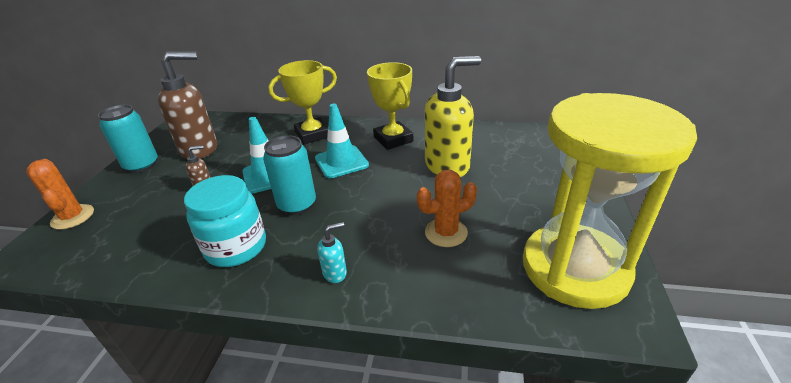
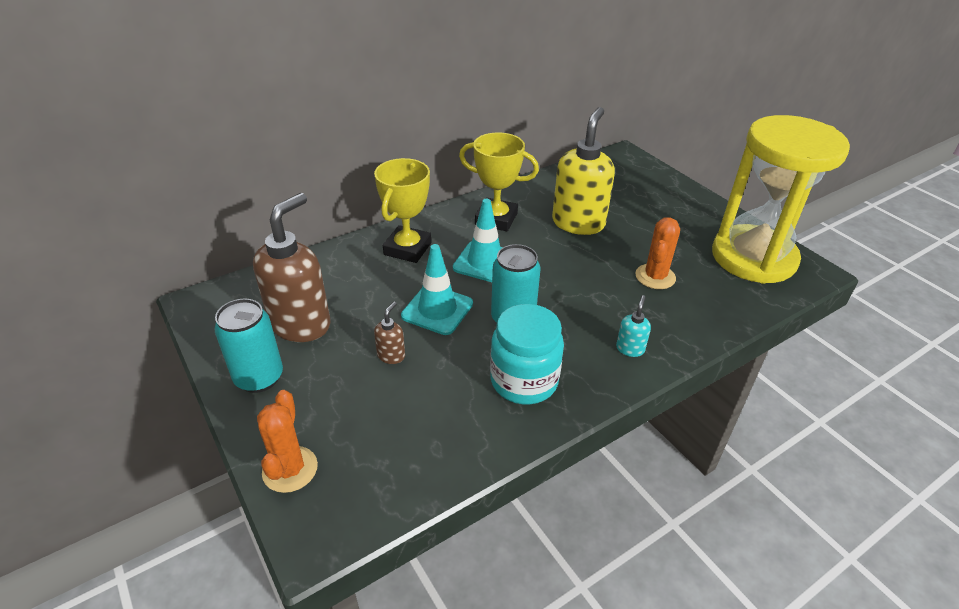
camera: 45 degrees left, 5 degrees up
(73, 217) = (290, 469): orange cactus -> orange cactus turned 75 degrees clockwise

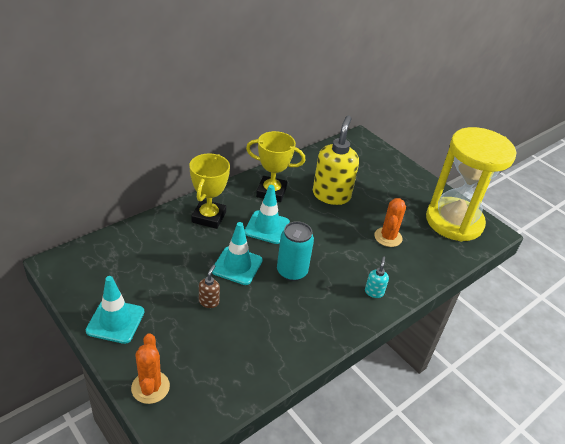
camera: 10 degrees left, 0 degrees up
(259, 378) = (115, 321): turquoise can -> turquoise traffic cone
(301, 324) = (139, 279): brown soap dispenser -> none
(524, 381) = (304, 317): turquoise jar -> none

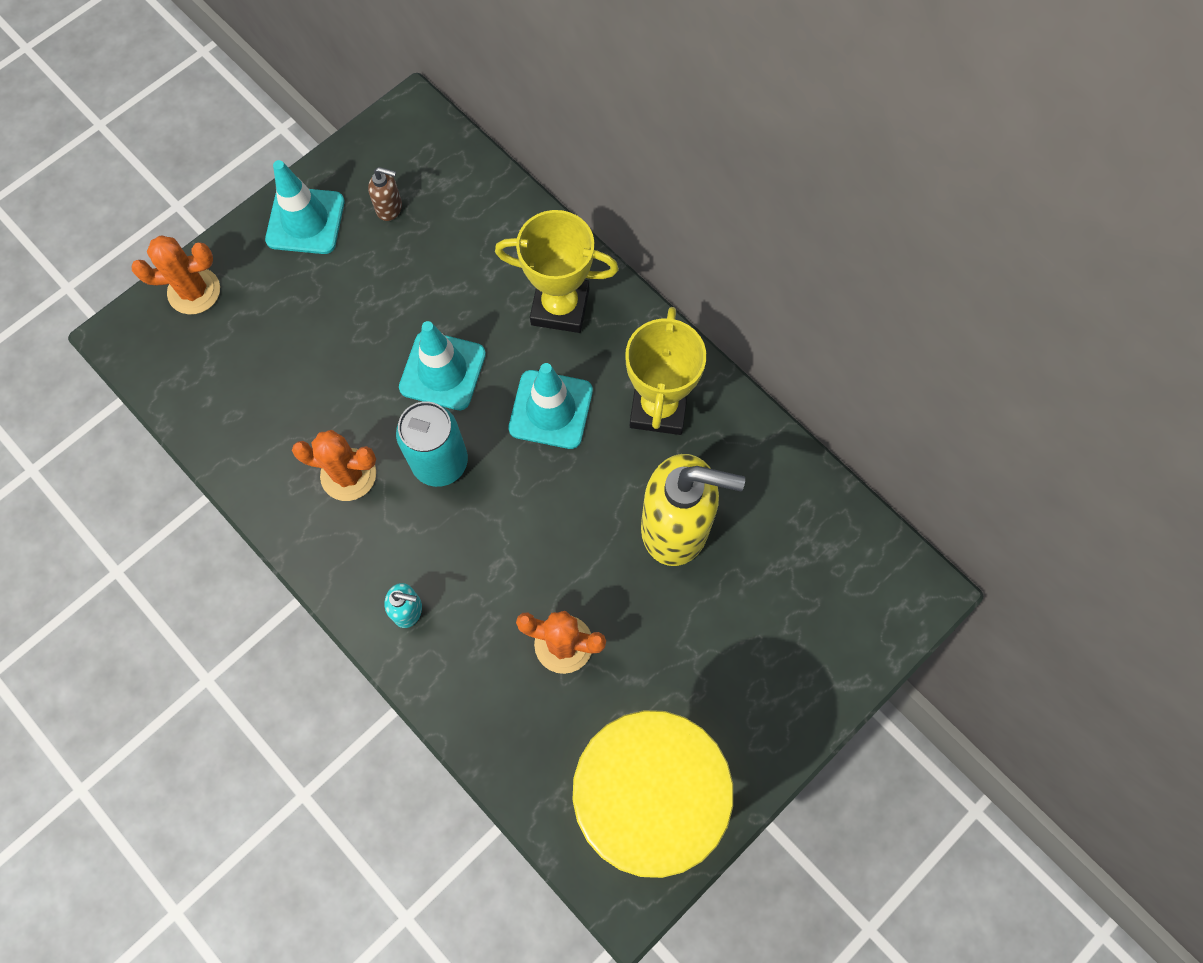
camera: 90 degrees right, 30 degrees up
(209, 301) = (356, 339): brown soap dispenser -> brown soap dispenser (390, 208)
(295, 311) = (348, 475): none -> orange cactus

